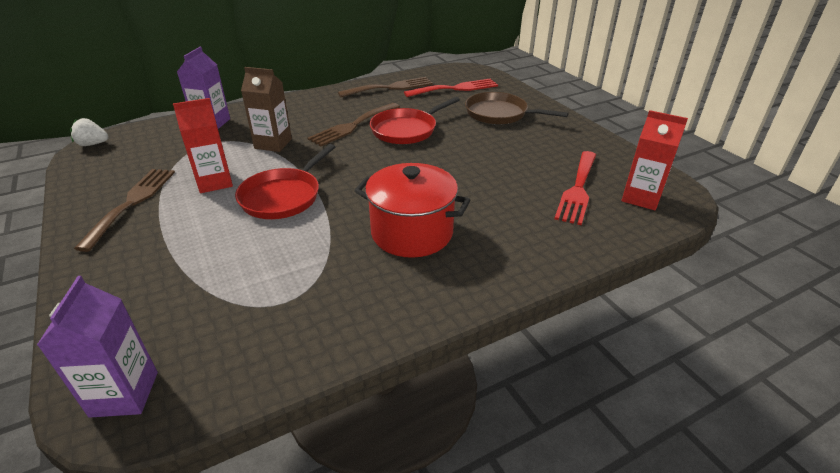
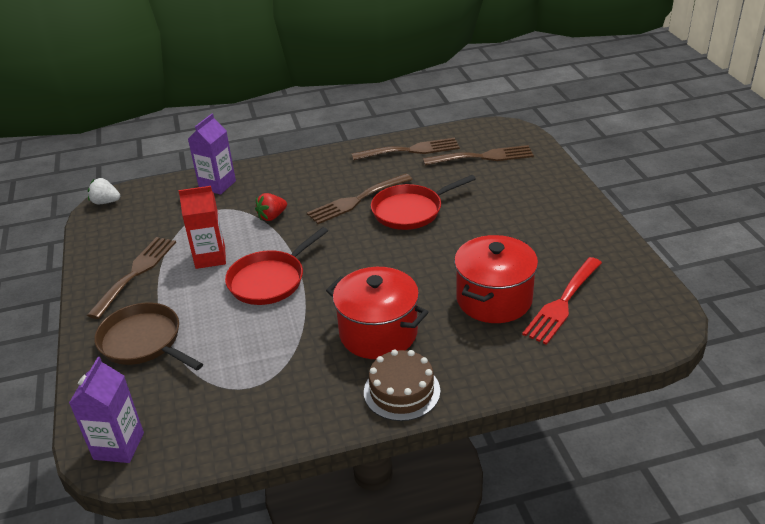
camera: 15 degrees right, 0 degrees up
(273, 144) = (272, 216): brown carton -> red strawberry
(455, 88) = (483, 157): red fork -> brown fork
(456, 285) = (402, 391): none -> brown cake
(499, 114) = (519, 197): brown pan -> brown pan (143, 341)
(513, 192) = (494, 299): none -> red pot
(641, 198) = (625, 320): red carton -> none

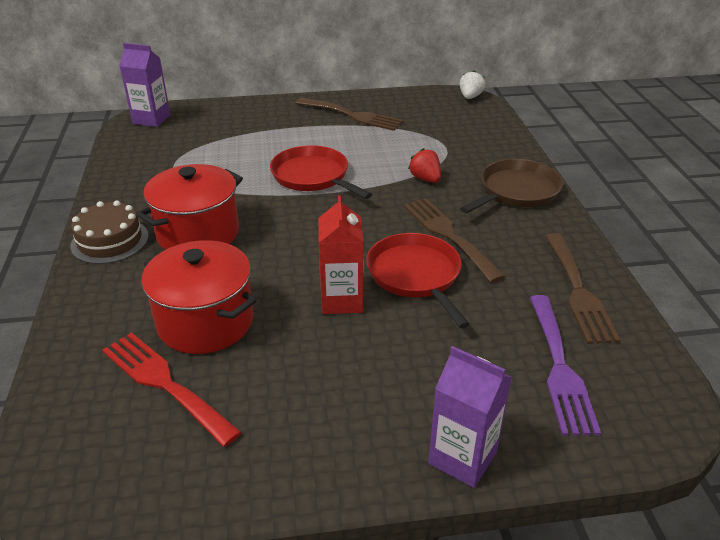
camera: 95 degrees right, 0 degrees up
(143, 341) = (258, 122): brown pan -> brown pan (516, 191)
(210, 257) = (362, 147): red carton -> red carton (341, 300)
(217, 185) = (495, 148): purple carton -> purple carton (462, 458)
(483, 157) = (560, 368): brown fork -> purple fork

